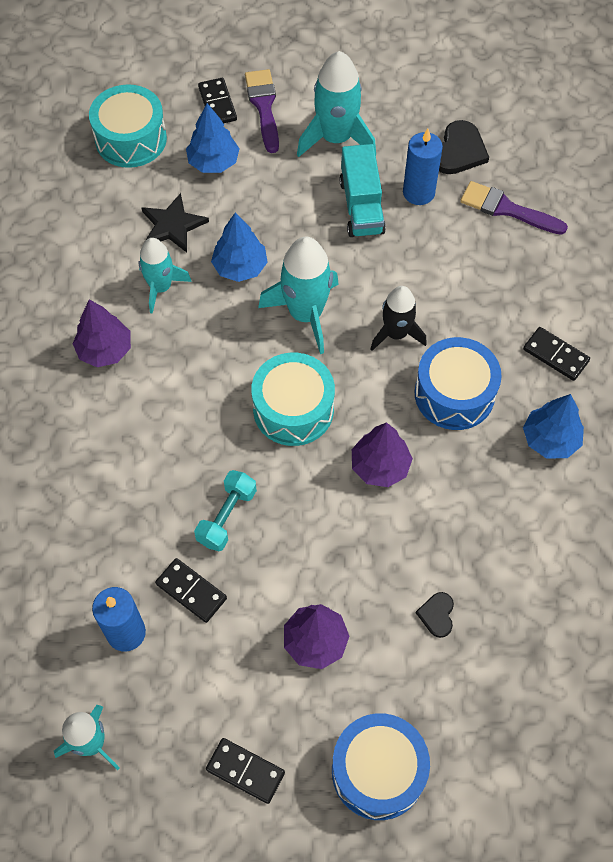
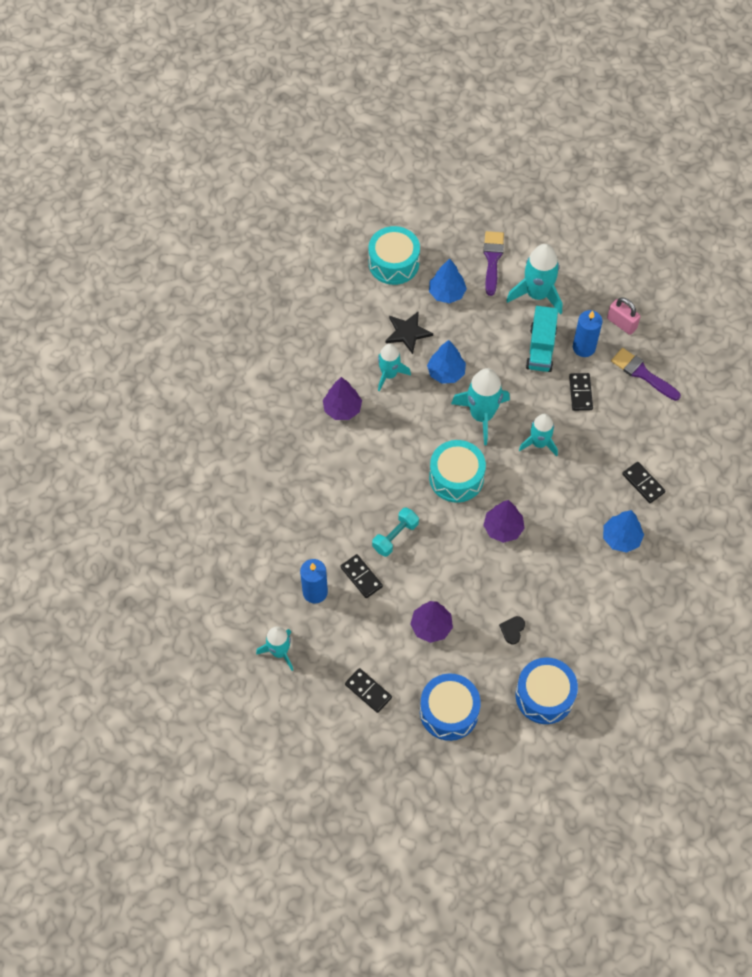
camera: 15 degrees right, 0 degrees up
(217, 104) = (460, 250): black domino -> black domino (580, 393)
(396, 333) = (539, 443): black rocket -> turquoise rocket
(454, 394) = (566, 493): blue drum -> blue drum (544, 696)
(459, 151) = (621, 323): black heart -> pink padlock

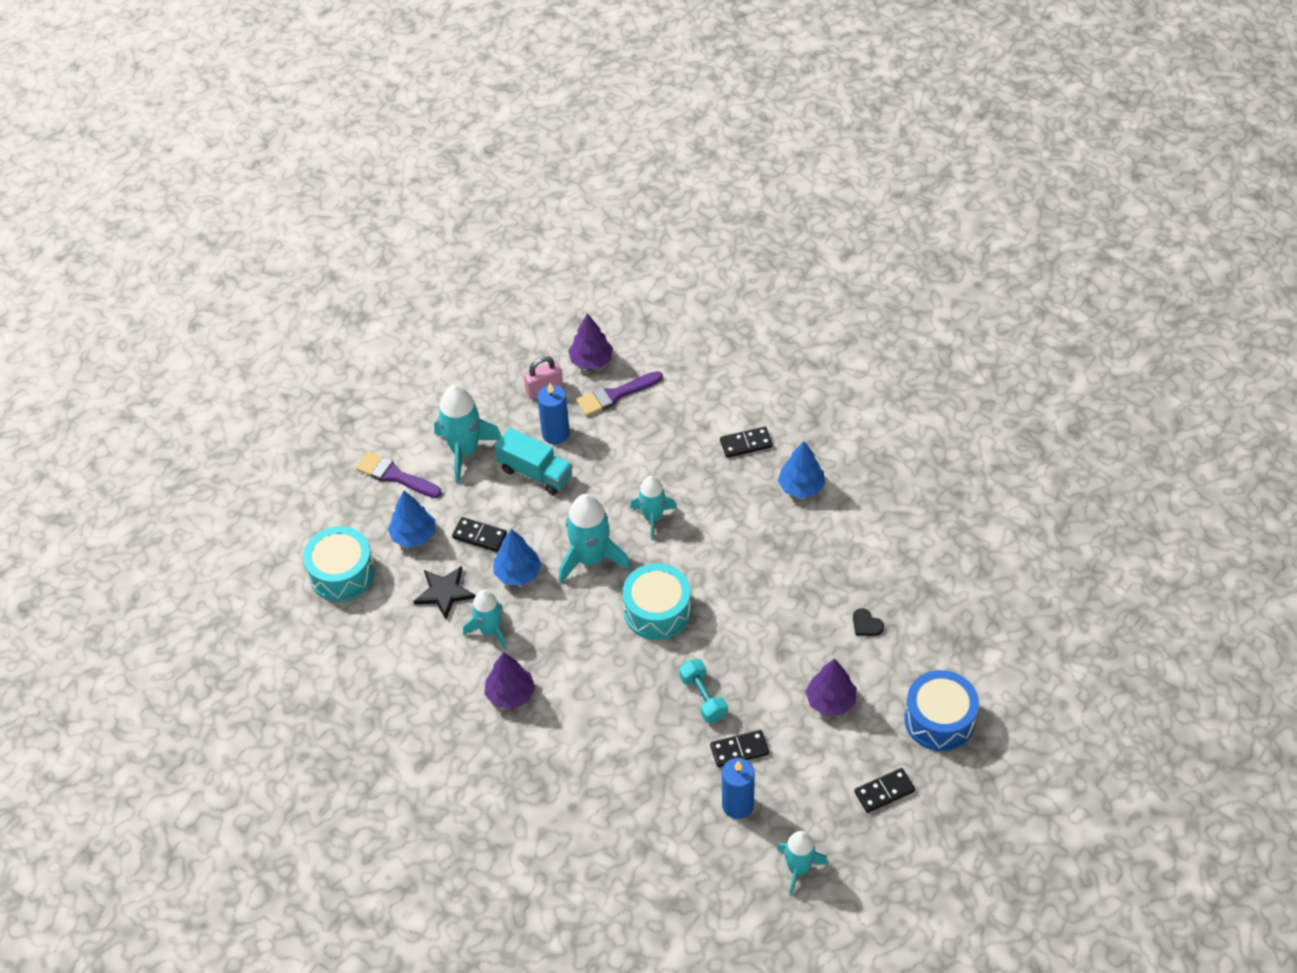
camera: 65 degrees left, 10 degrees down
(503, 528) = (741, 589): purple tree -> purple tree (591, 360)
(544, 696) = (954, 623): blue drum -> none
(580, 393) = (610, 458): black domino -> black domino (479, 536)

